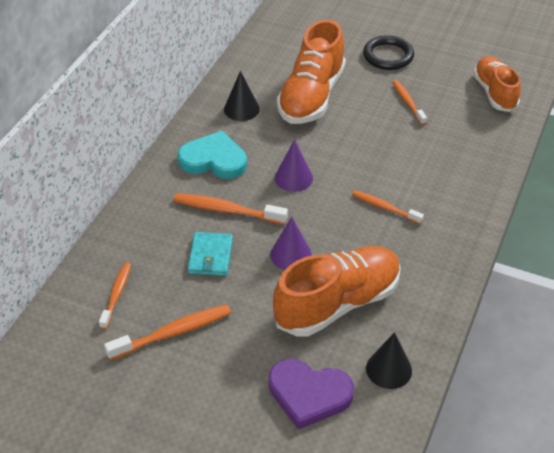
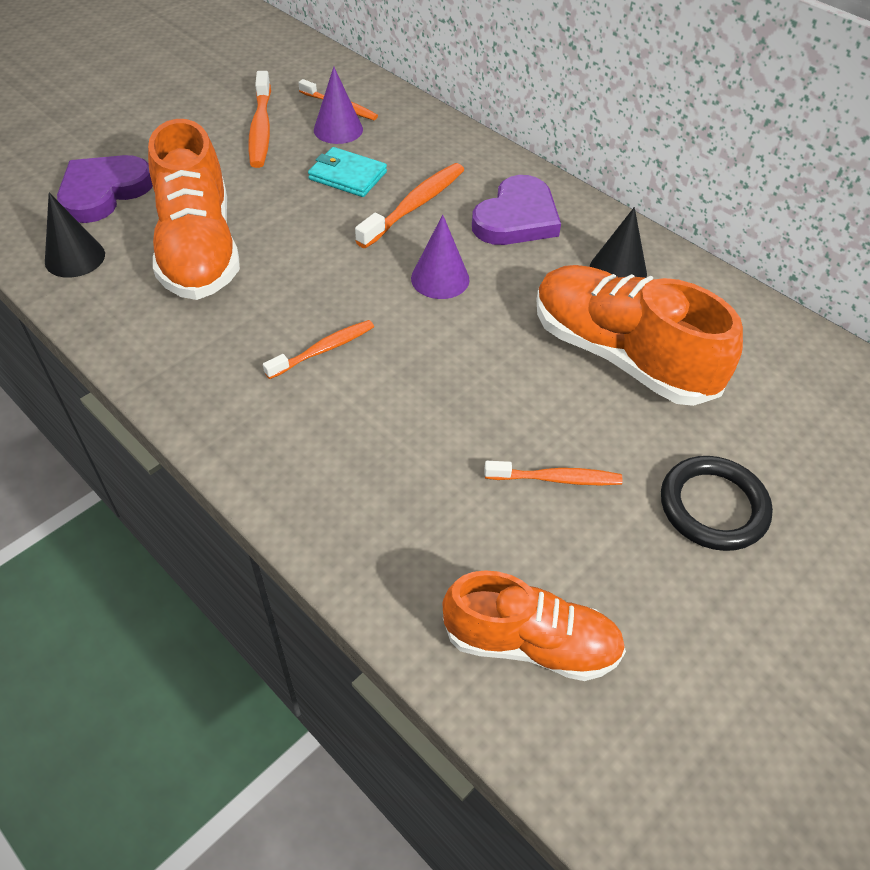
camera: 110 degrees right, 5 degrees up
(214, 160) = (516, 218): turquoise heart -> purple heart
(291, 254) = (303, 235): purple cone -> purple cone (338, 129)

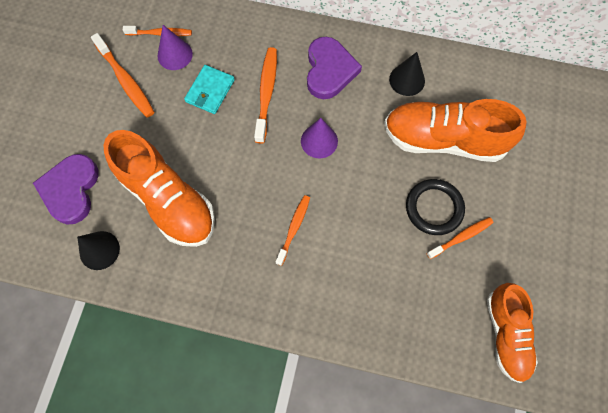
camera: 30 degrees left, 20 degrees up
(347, 176) = (210, 91): turquoise wallet -> turquoise wallet turned 60 degrees counterclockwise
(530, 643) = (506, 334): orange shoe -> orange shoe turned 105 degrees clockwise
(713, 507) = (538, 209): black ring -> black ring (434, 208)

